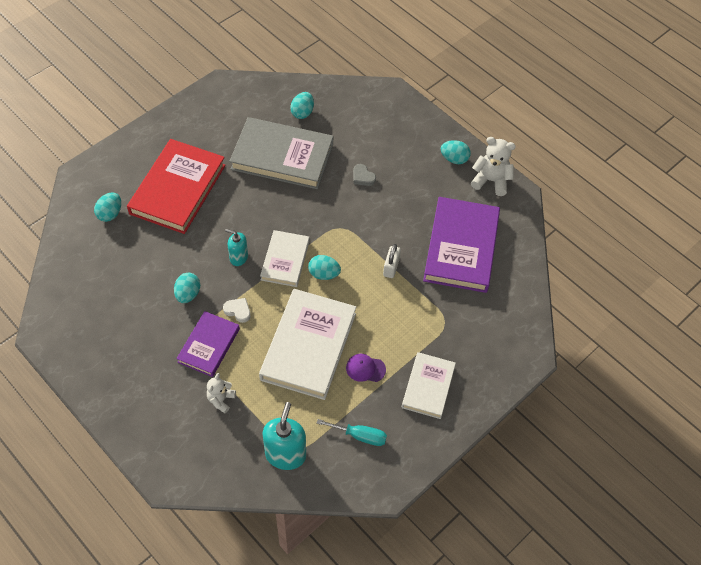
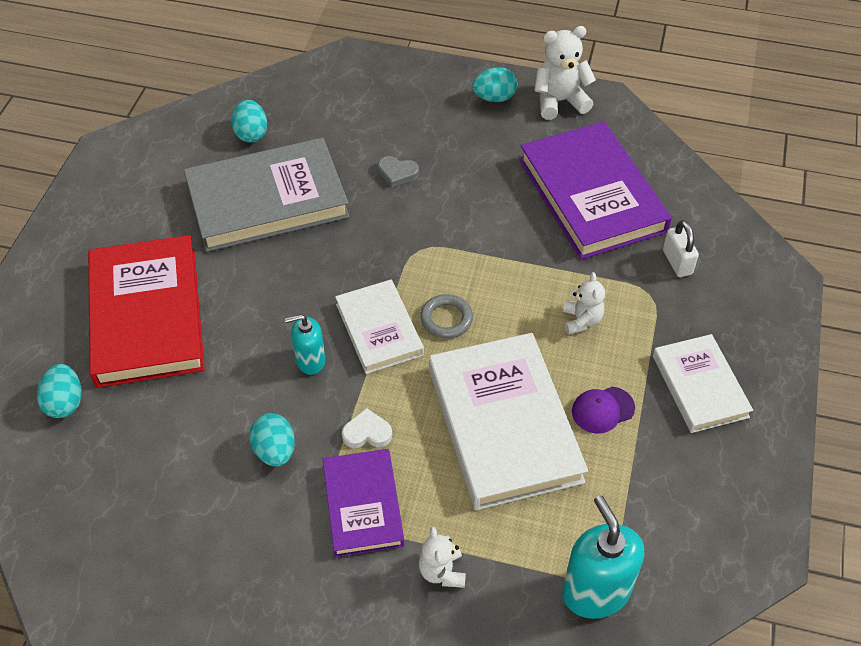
camera: 30 degrees left, 5 degrees down
(324, 274) = (446, 319): turquoise egg -> grey ring
(360, 436) = (671, 502): turquoise screwdriver -> none
(391, 267) = (526, 264): white padlock -> white padlock (677, 262)
(394, 315) = (581, 320): none -> white teddy bear

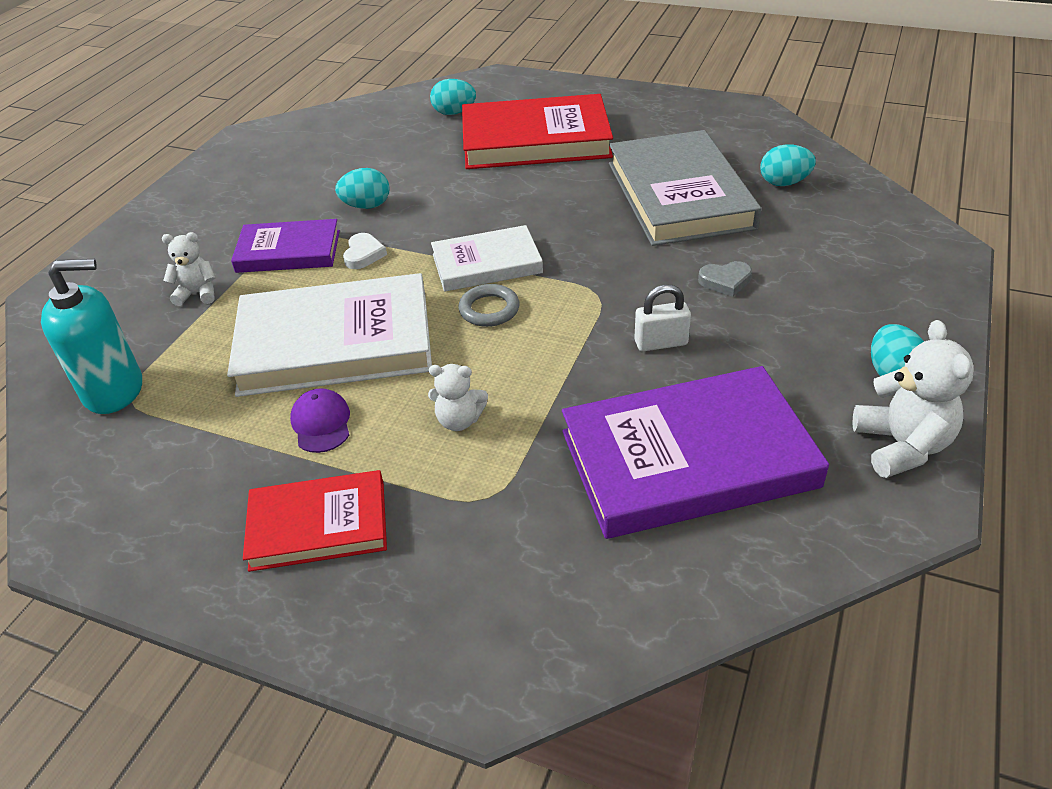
camera: 100 degrees right, 10 degrees down
(310, 360) = (459, 223): turquoise soap dispenser -> none
(397, 173) = (725, 281): grey heart -> grey heart turned 120 degrees counterclockwise
(677, 262) = (542, 540): white padlock -> white padlock (661, 343)
(699, 386) = (318, 525): white book -> red book

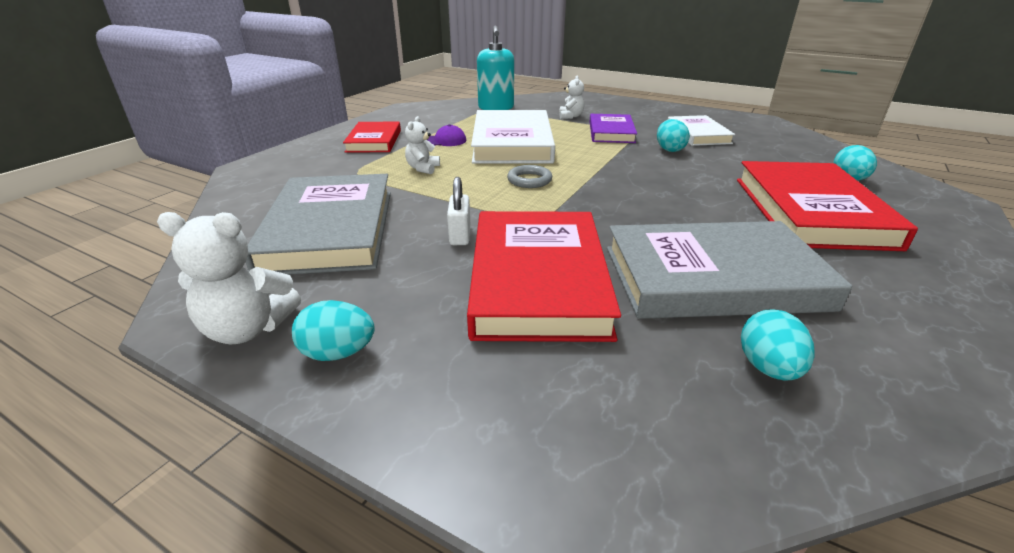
camera: 95 degrees right, 10 degrees down
(364, 254) = (605, 149): white heart -> none
(487, 264) = (588, 182): white book -> white book (698, 134)
(688, 459) = (330, 229): purple book -> grey book
(725, 281) = (537, 279): grey heart -> red book

